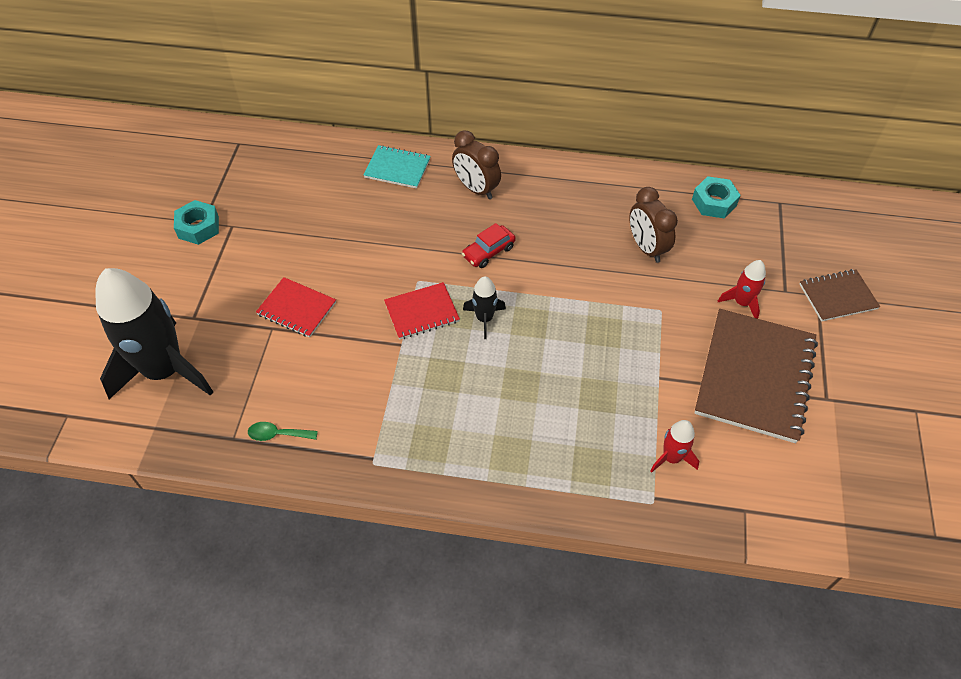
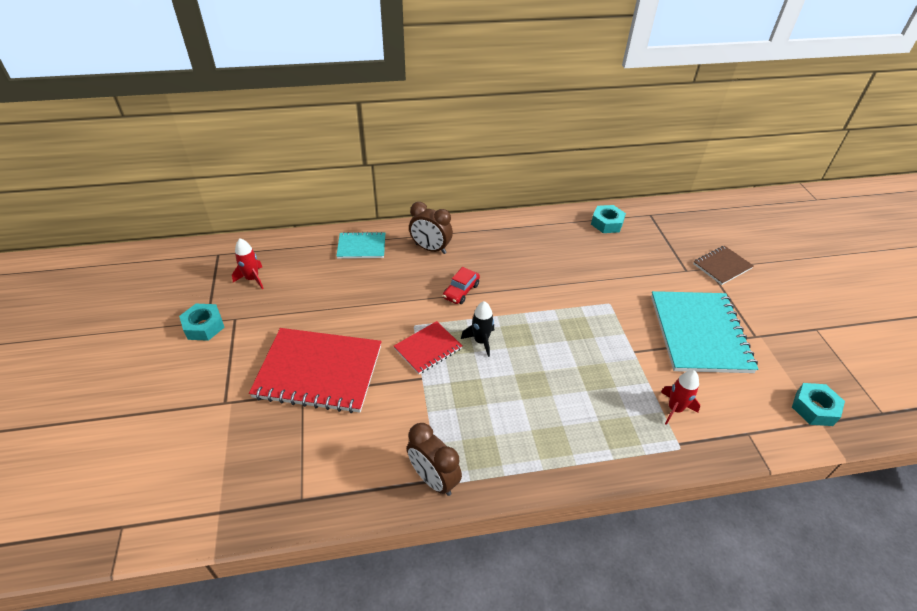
camera: 20 degrees left, 10 degrees down
(165, 370) = (212, 456): black rocket -> none
(278, 434) = (343, 483): green spoon -> none
(297, 308) = (319, 371): red notebook -> red notebook, size x1.92
(646, 248) = (576, 263): brown clock -> brown clock (433, 479)
(742, 303) = (662, 285): red rocket -> red rocket (252, 279)
(754, 376) = (699, 333): brown notebook -> turquoise notebook
(847, 506) = (814, 408): none -> turquoise nut

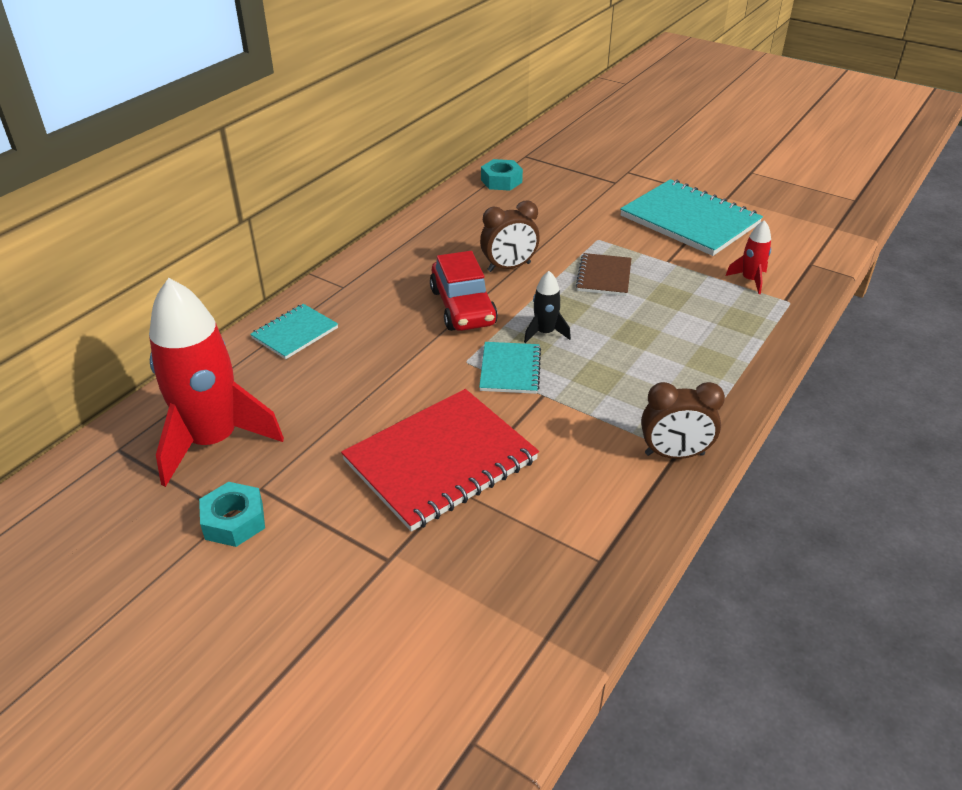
camera: 45 degrees left, 5 degrees down
(252, 279) = (213, 441): red rocket -> red rocket, size x2.28
(428, 348) = (510, 369): red notebook -> turquoise notebook
(430, 249) = (374, 291): brown clock -> brown clock (509, 267)
(461, 291) = (463, 307): red car -> red car, size x1.73
(722, 266) = (634, 165): brown notebook -> brown notebook (604, 276)
(814, 408) = (821, 222): turquoise nut -> none

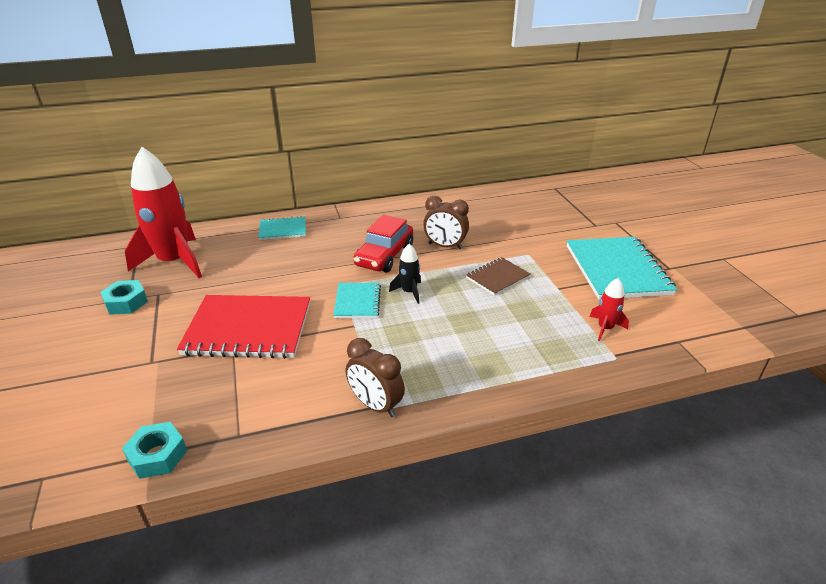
camera: 40 degrees right, 5 degrees down
(501, 181) = (516, 197): turquoise nut -> turquoise nut (157, 455)
(510, 369) = (357, 302): turquoise notebook -> turquoise notebook turned 45 degrees counterclockwise

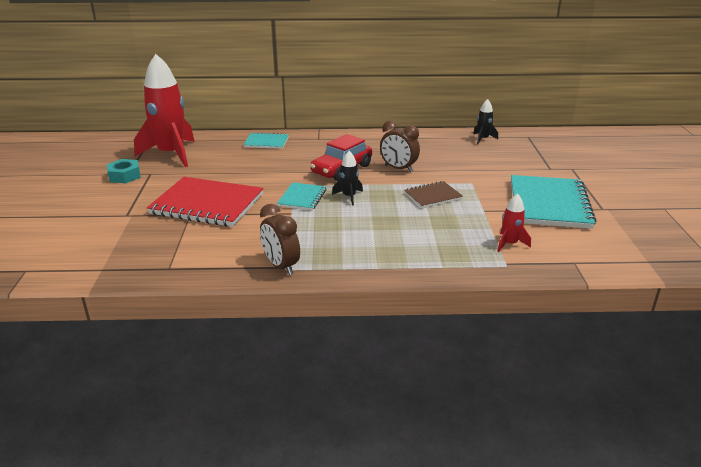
camera: 15 degrees right, 5 degrees down
(157, 455) = (106, 270): turquoise nut -> none
(512, 196) = (483, 139): none -> black rocket

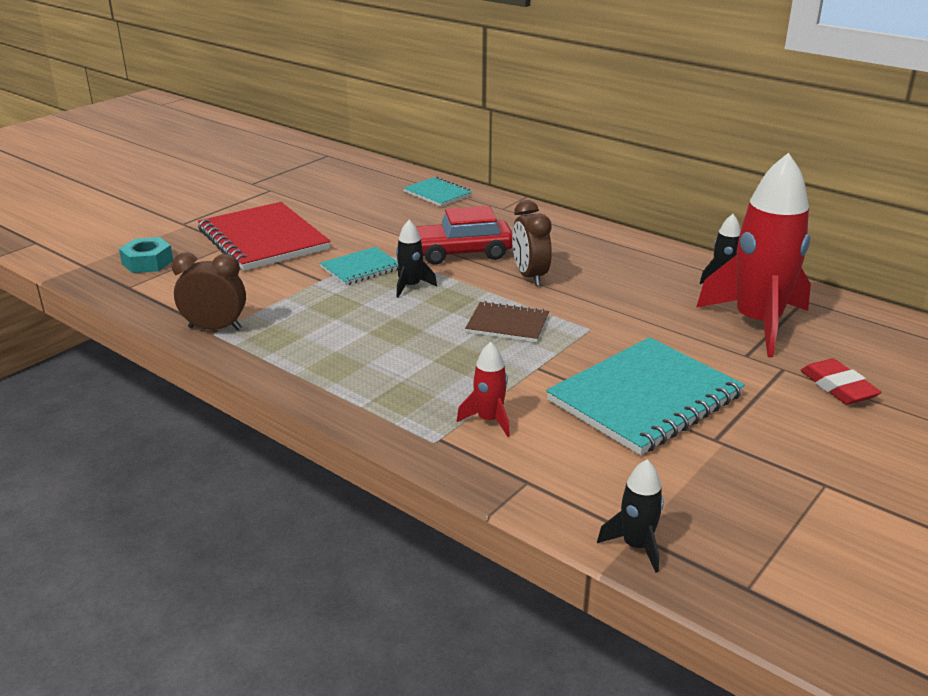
camera: 40 degrees right, 0 degrees up
(124, 176) = (245, 184): turquoise nut -> turquoise nut (147, 262)
(171, 154) = (322, 176): red rocket -> red rocket (757, 323)
(281, 266) = (215, 328): brown clock -> brown clock turned 90 degrees clockwise
(602, 168) = (838, 387): none -> red eraser
(656, 265) = (636, 546): none -> black rocket

